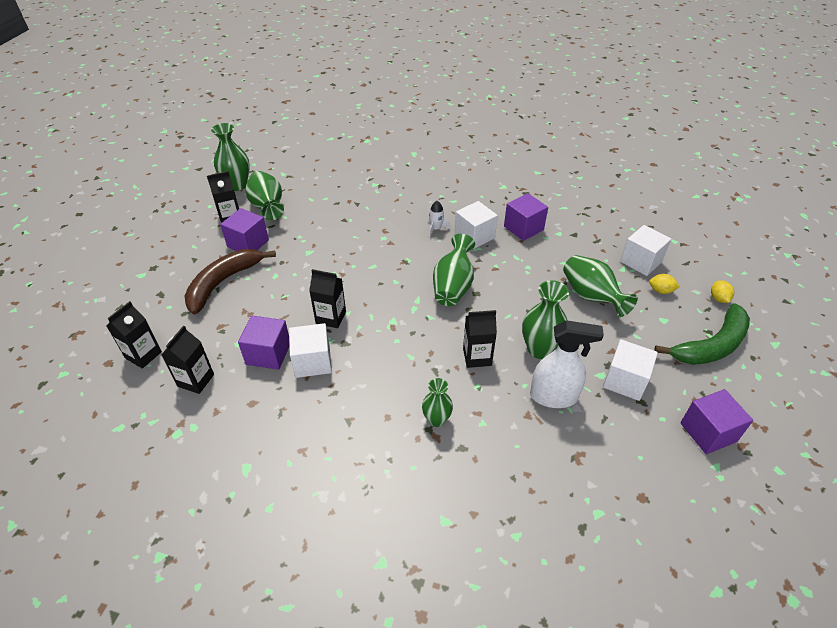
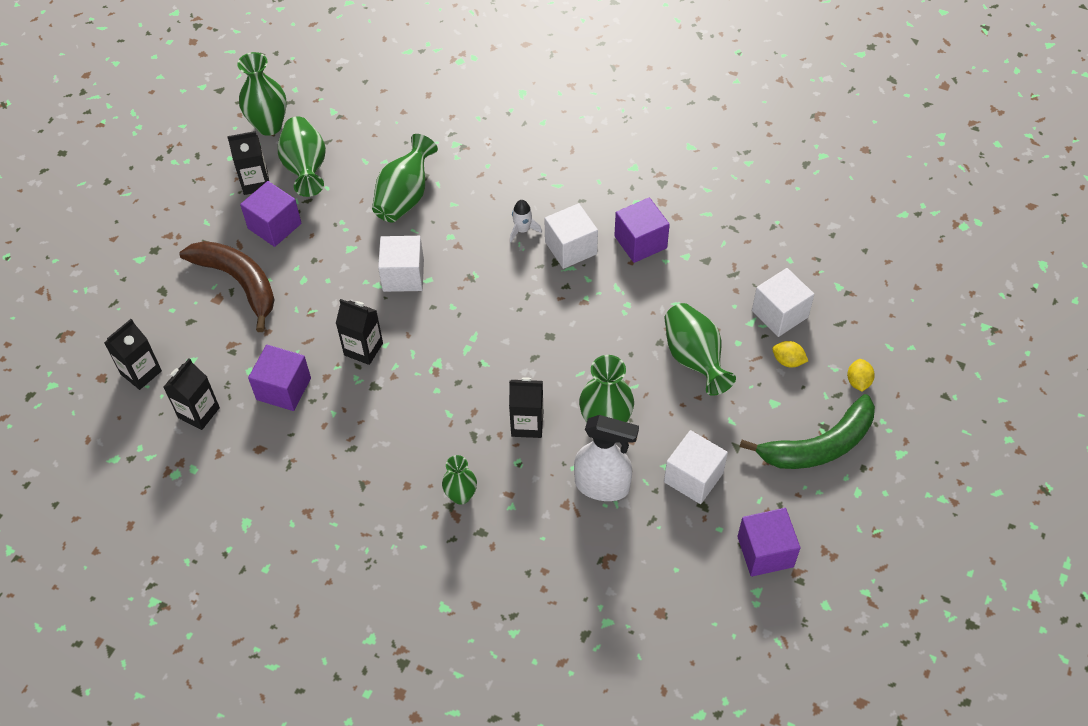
camera: 10 degrees right, 10 degrees up
(223, 282) = (239, 282): brown banana -> brown banana turned 90 degrees clockwise
(312, 361) = (333, 406): white cube -> white cube (403, 275)
(453, 286) = (523, 322): green vase -> green vase (405, 197)

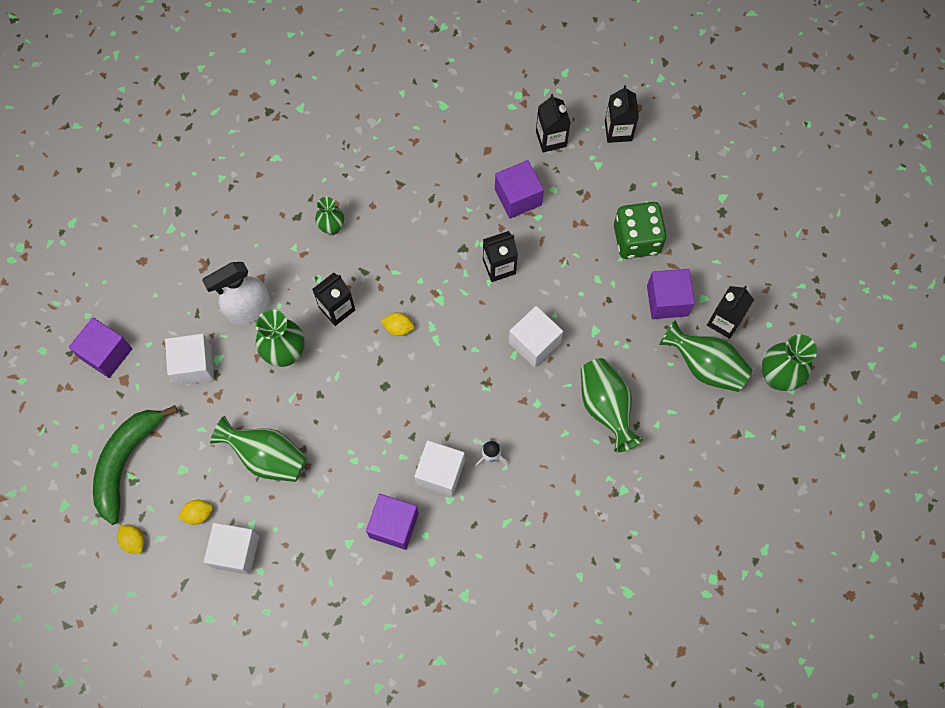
camera: 135 degrees right, 15 degrees up
(239, 282) = (636, 239): brown banana -> green dice
(493, 369) = (398, 328): none -> yellow lemon

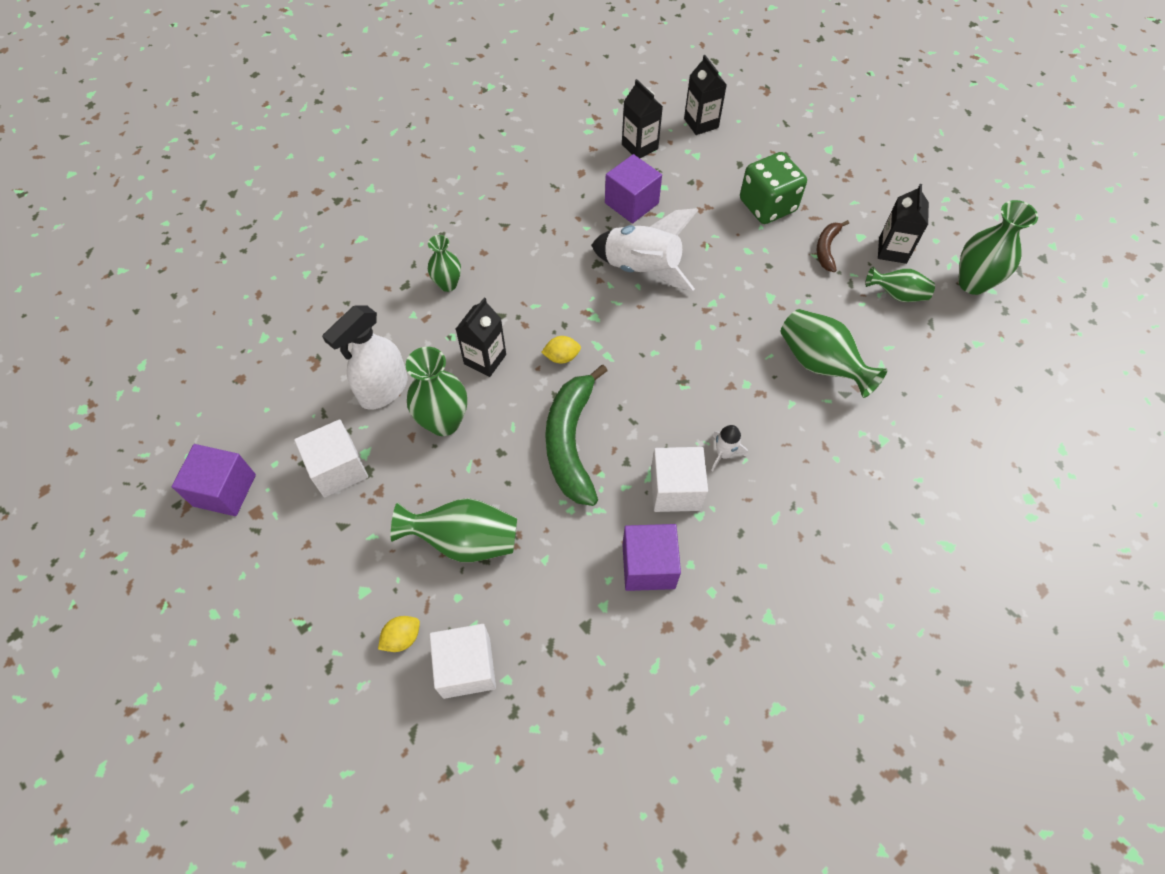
camera: 20 degrees left, 10 degrees down
(126, 462) = (287, 607): green banana -> green banana (571, 442)
(134, 541) = (328, 702): yellow lemon -> none
(499, 266) = (642, 268): black carton -> white rocket
(534, 342) = (714, 327): white cube -> none
(667, 300) = (827, 249): purple cube -> brown banana
(705, 365) = (897, 295): green vase -> green vase, size x0.62

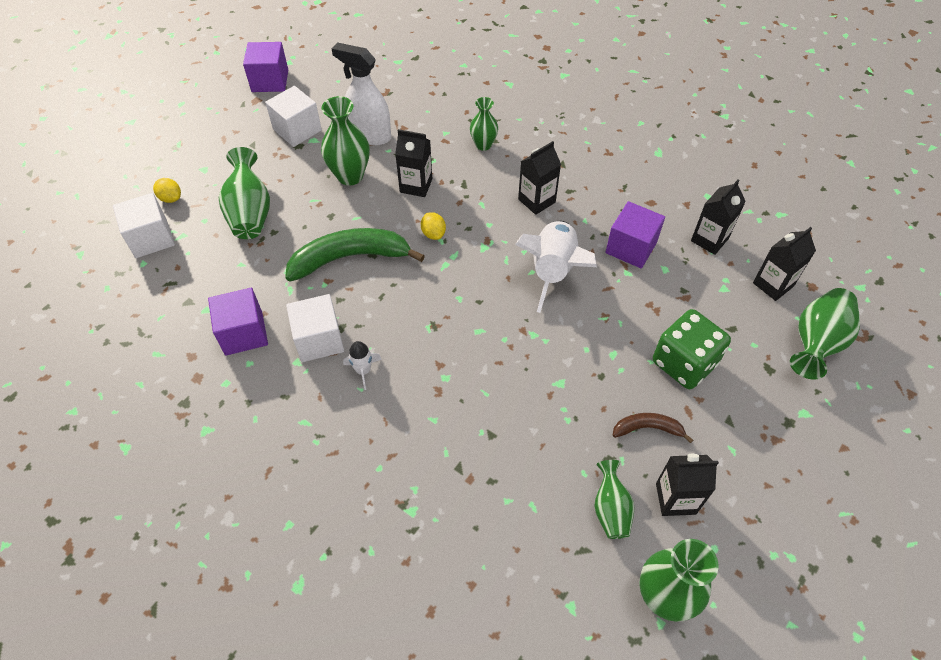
camera: 75 degrees right, 5 degrees down
(547, 258) = (536, 201): none -> black carton
(820, 364) = (489, 440): green vase -> green vase (816, 343)

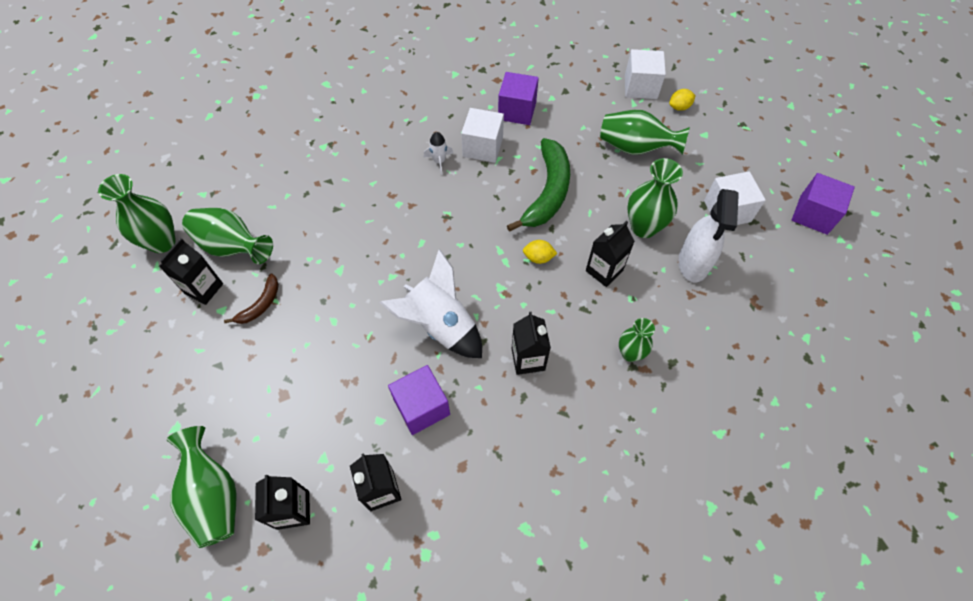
camera: 120 degrees right, 5 degrees up
(370, 135) = (693, 263): white spray bottle -> white spray bottle turned 135 degrees clockwise
(610, 509) = (232, 247): green vase -> green vase, size x1.61
(684, 363) = (285, 368): green dice -> none

